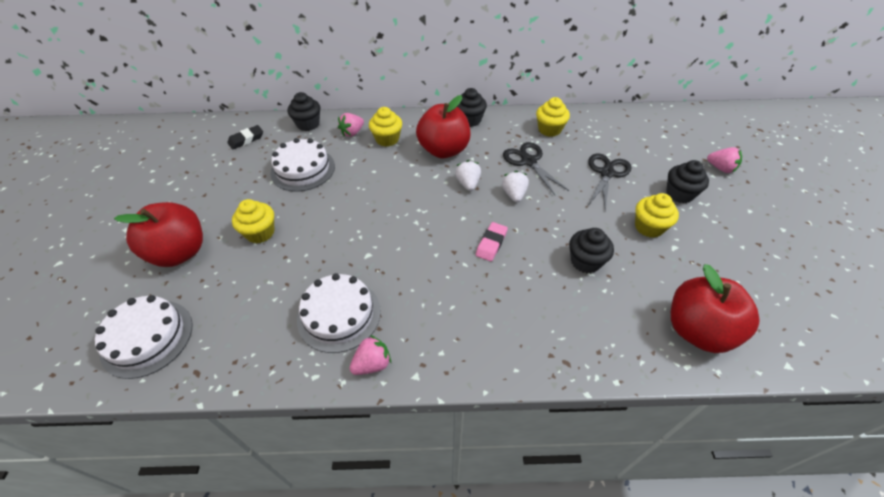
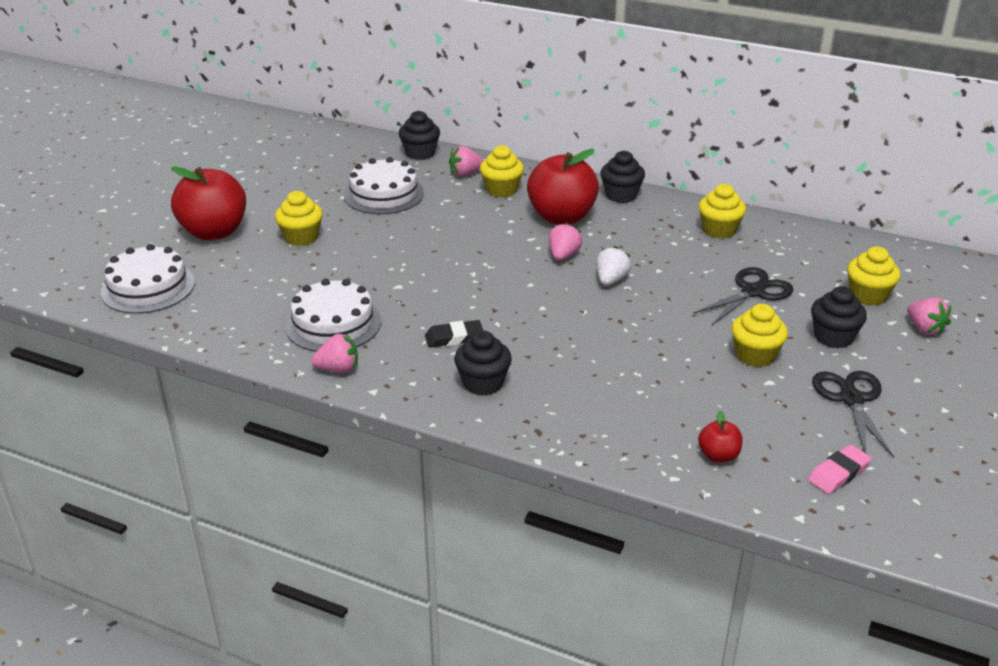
camera: 25 degrees right, 15 degrees down
(246, 139) = (341, 152): black eraser -> black eraser (454, 338)
(468, 184) = (563, 255): white strawberry -> pink strawberry
(491, 243) = (543, 315): pink eraser -> pink eraser (838, 473)
(528, 161) = (659, 254): black scissors -> black scissors (851, 399)
(585, 261) = (641, 361): black cupcake -> black cupcake (483, 383)
(671, 153) = (868, 295): none -> yellow cupcake
(697, 330) = (718, 455): red apple -> red apple, size x0.46

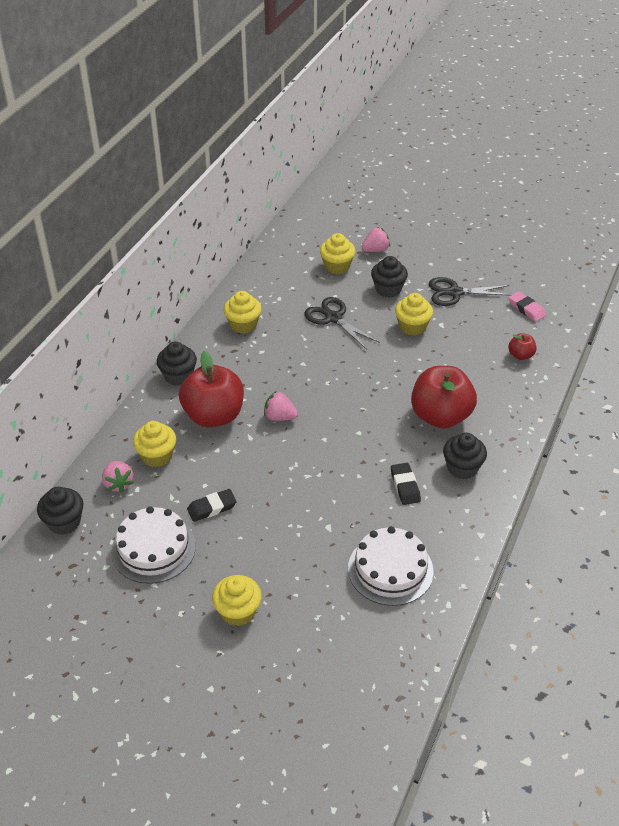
camera: 90 degrees left, 10 degrees up
(148, 287) = (334, 738): white cake -> none
(214, 232) = (221, 696): red apple -> red apple (440, 416)
(338, 369) = (455, 559): pink strawberry -> none
(431, 220) = (212, 508): none -> black eraser
(611, 280) = (318, 391): white strawberry -> none

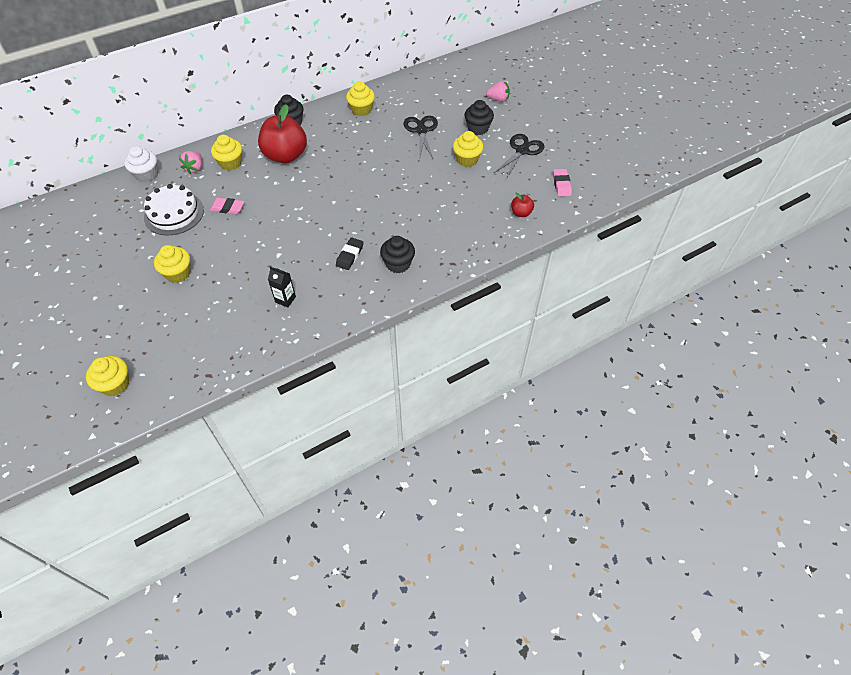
camera: 35 degrees right, 10 degrees up
(64, 522) = (147, 175): black cupcake -> white cupcake
(212, 508) = (227, 208): black eraser -> pink eraser
(280, 417) = (322, 175): pink strawberry -> none
(337, 266) = (460, 99): yellow cupcake -> yellow cupcake (115, 384)
(390, 569) = (285, 299): white cake -> black carton
(440, 416) = (421, 225): red apple -> none
(455, 293) = (522, 151): black scissors -> black scissors turned 90 degrees clockwise

